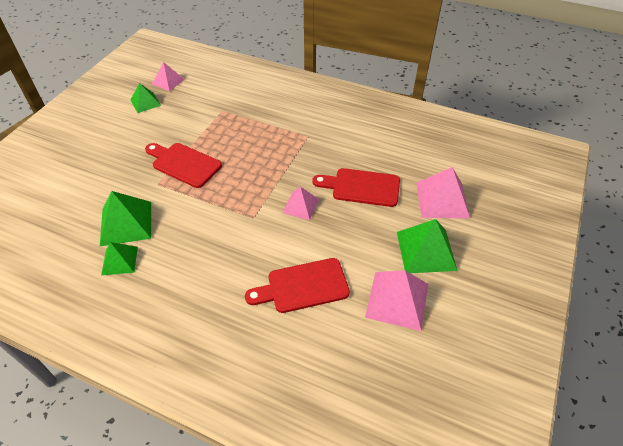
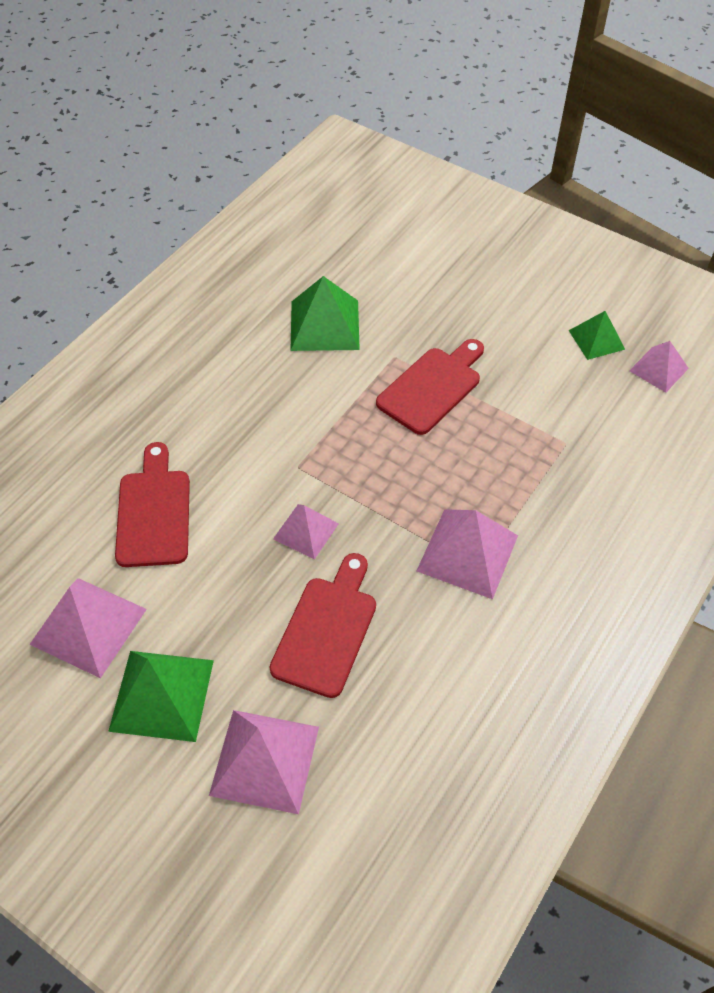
camera: 100 degrees right, 5 degrees up
(119, 260) = (262, 321): green pyramid -> none
(299, 140) = (467, 552): none -> pink pyramid

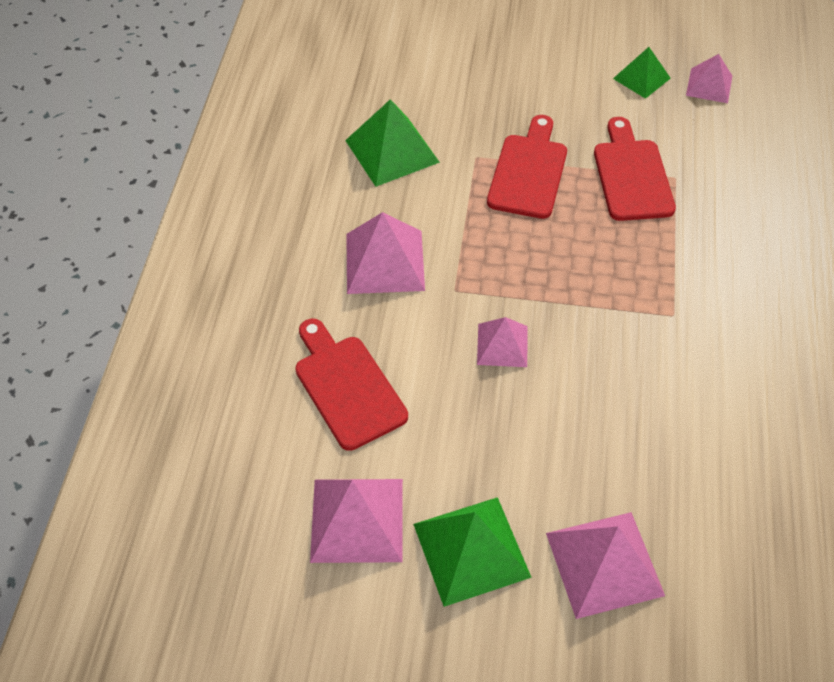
camera: 25 degrees left, 0 degrees up
(327, 630) = (581, 424): red cutting board -> red cutting board (631, 175)
(467, 552) = (656, 305): pink pyramid -> pink pyramid (384, 261)

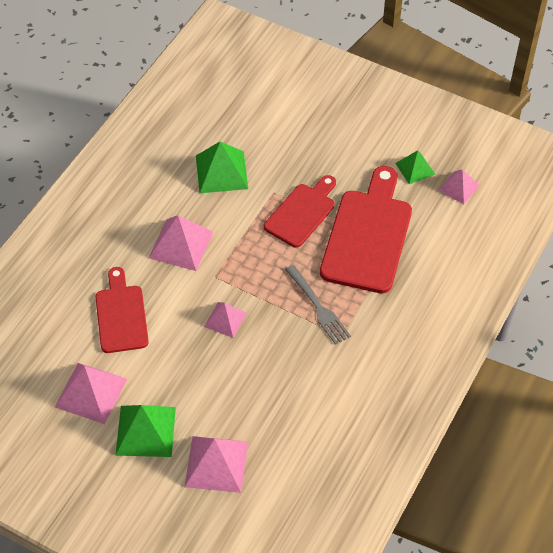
camera: 20 degrees right, 0 degrees up
(620, 287) = (318, 307): none -> grey fork
(631, 175) = (368, 235): red cutting board -> red cutting board, size x1.61

